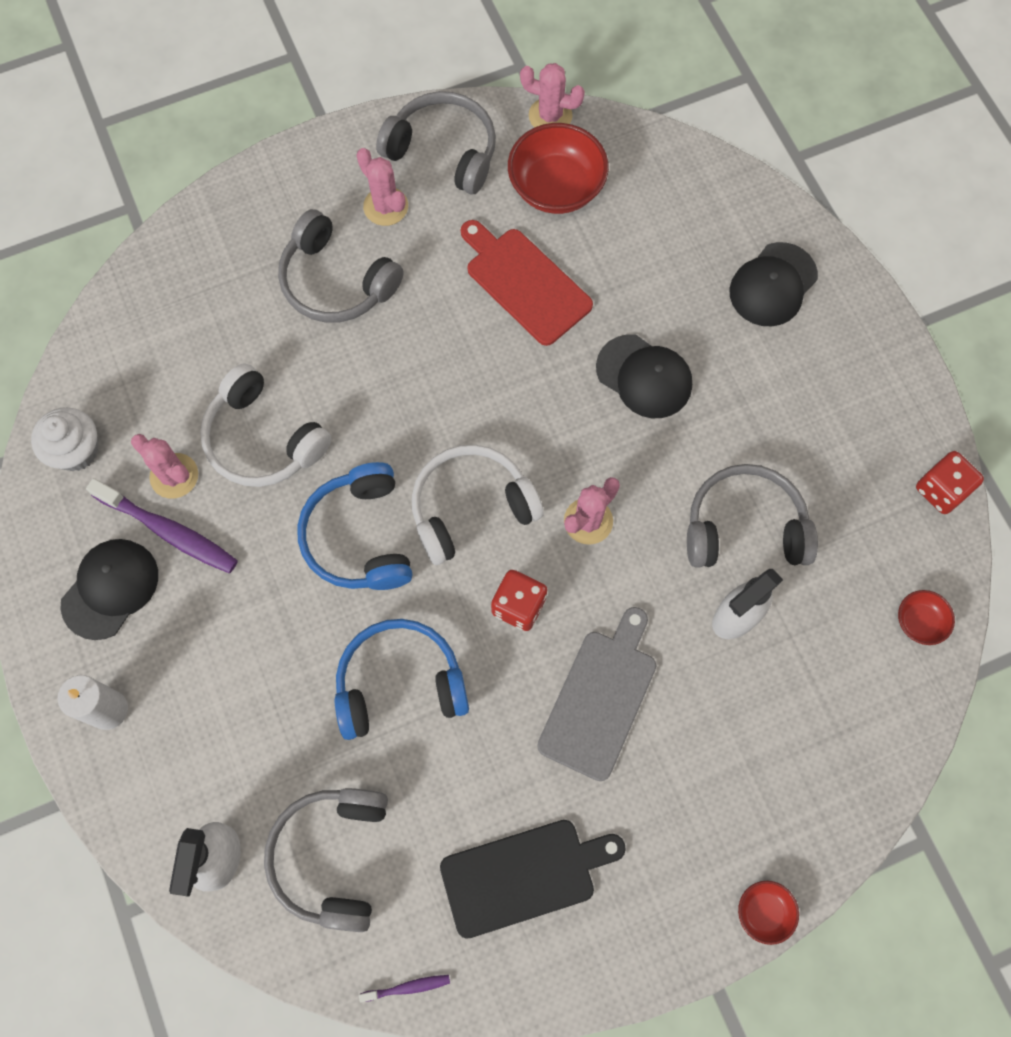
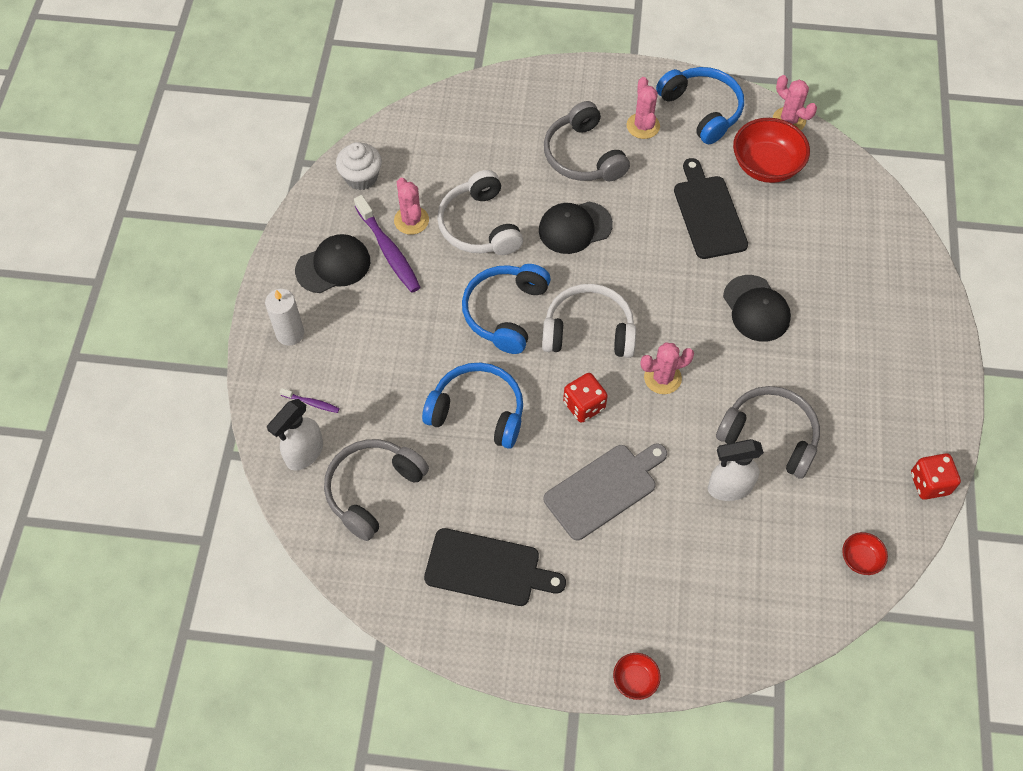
camera: 30 degrees right, 10 degrees down
(408, 987) = (372, 593): purple toothbrush -> purple toothbrush (312, 403)
(443, 151) = (702, 110): grey headphones -> blue headphones
(524, 283) = (708, 213): red cutting board -> black cutting board
(773, 285) = (884, 295): black cap -> black cap (575, 227)

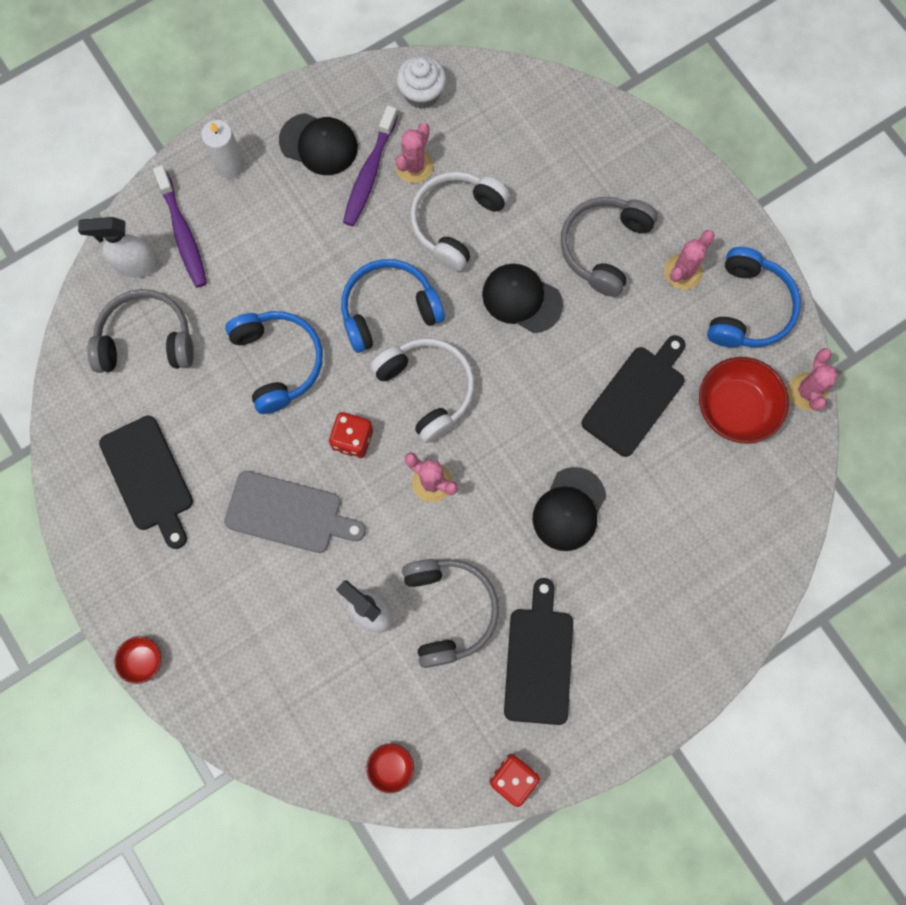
camera: 50 degrees right, 15 degrees up
(312, 403) = (183, 233): purple toothbrush -> purple toothbrush, size x2.08
(853, 405) = (539, 660): none -> black cutting board

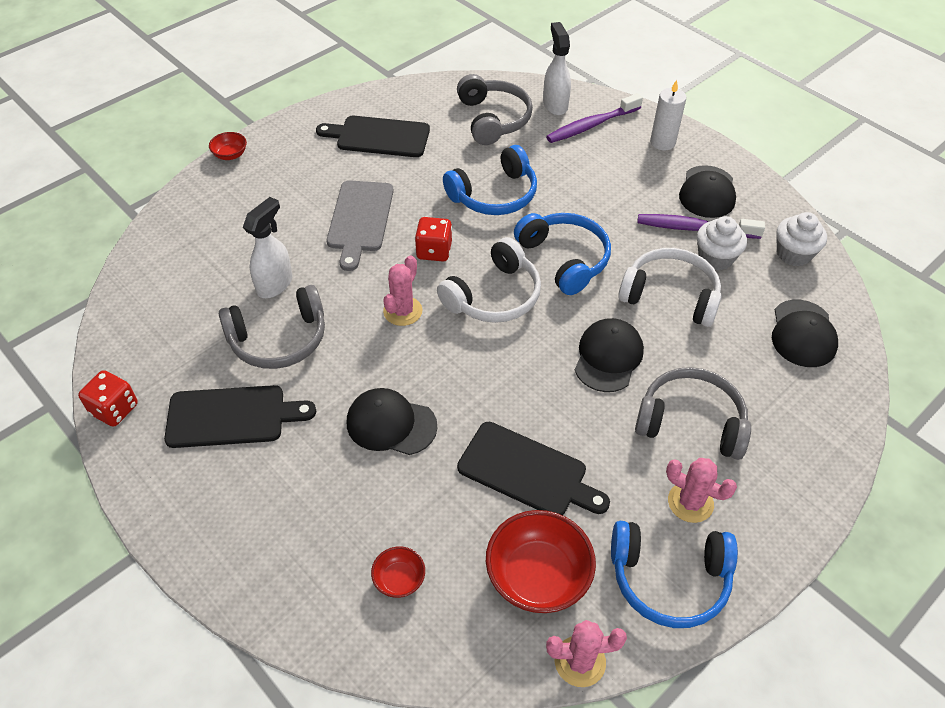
camera: 80 degrees right, 25 degrees down
(148, 477) = (379, 137): black cutting board -> black cutting board turned 45 degrees clockwise
(391, 767) = (133, 316): red bowl -> red bowl (399, 580)
(414, 166) = (715, 258): pink cactus -> white cupcake
(521, 121) = (803, 333): none -> black cap

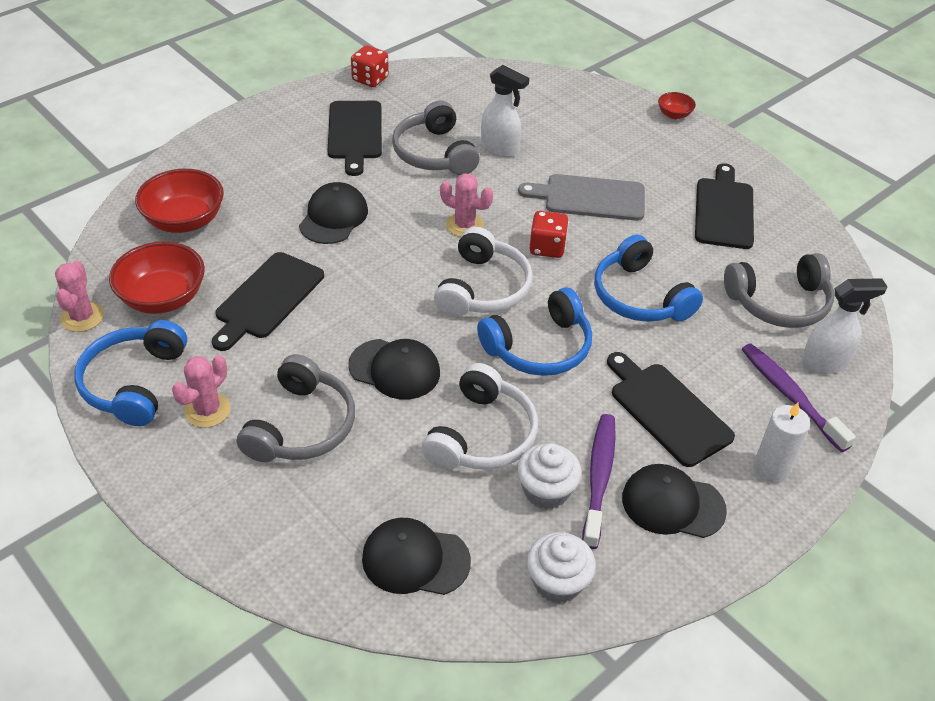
camera: 90 degrees right, 5 degrees down
(399, 580) = (185, 221): red bowl -> red bowl, size x2.00
(494, 296) = (483, 288): white headphones -> white headphones turned 120 degrees counterclockwise
(619, 188) = (667, 410): none -> black cutting board

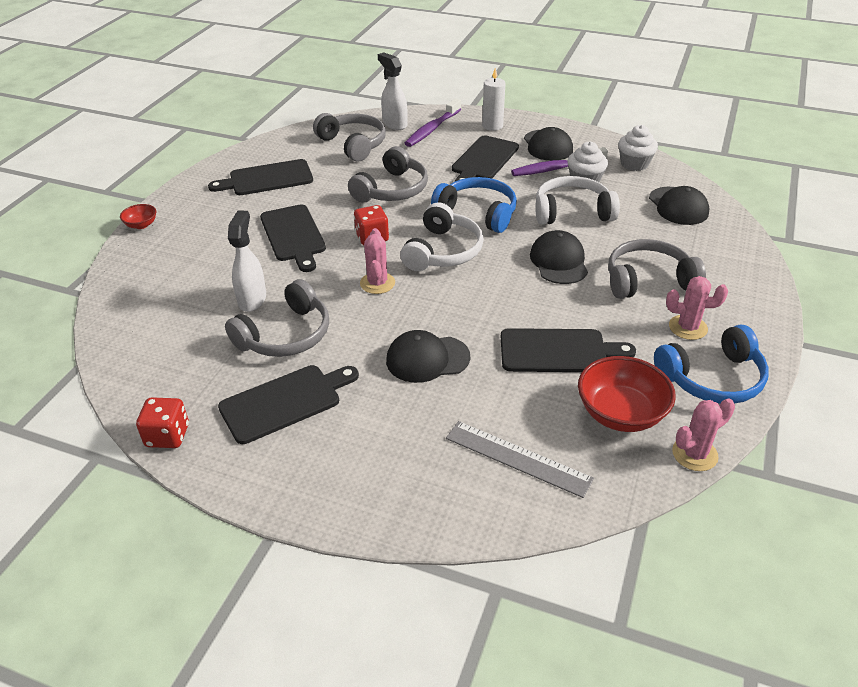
camera: 115 degrees left, 5 degrees down
(185, 221) = (517, 458): red bowl -> grey ruler
(483, 288) = (443, 251): white headphones -> white headphones turned 120 degrees clockwise
(589, 198) = (293, 235): grey cutting board -> black cutting board
(639, 297) = (392, 190): blue headphones -> grey headphones

